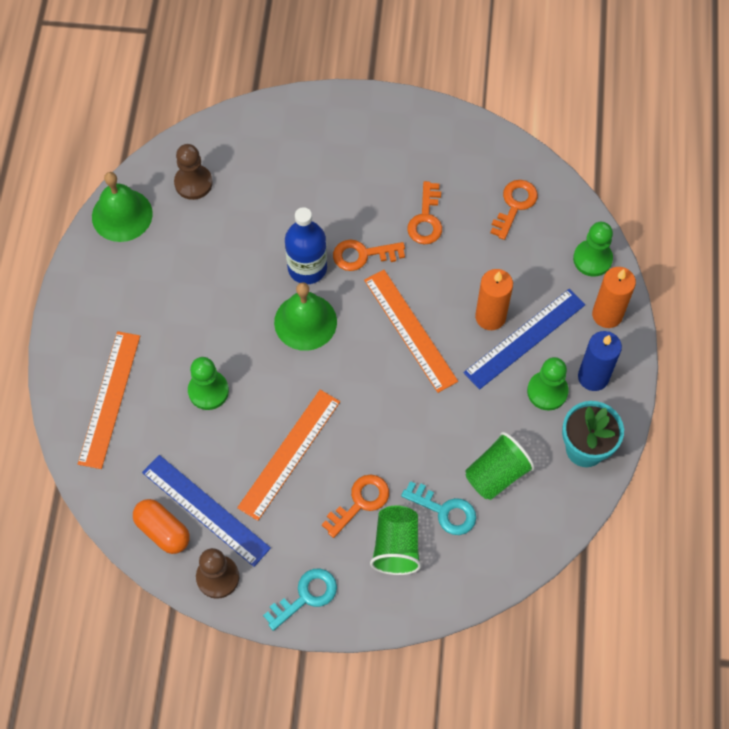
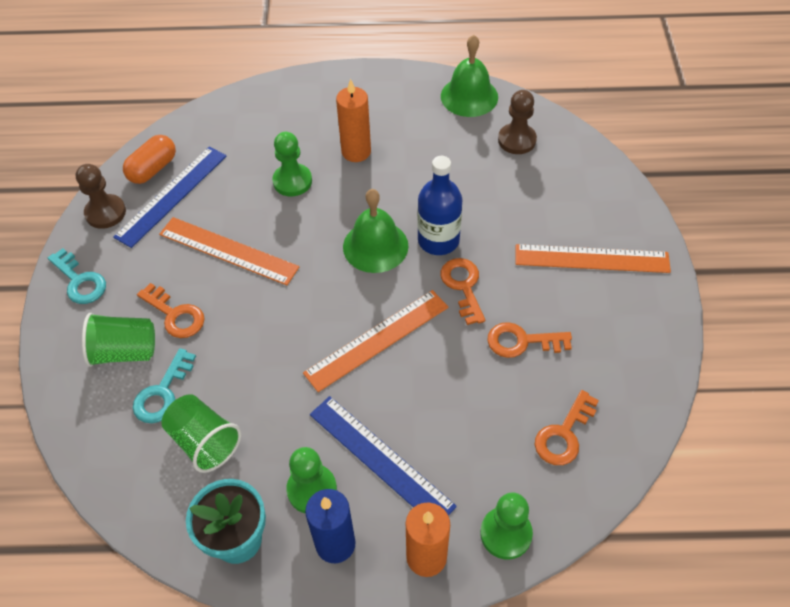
camera: 85 degrees right, 10 degrees down
(109, 399) = (280, 116): orange ruler -> orange ruler (591, 258)
(490, 317) = (404, 419): orange candle -> orange candle (356, 152)
(515, 205) = (564, 434): orange key -> orange key turned 105 degrees clockwise

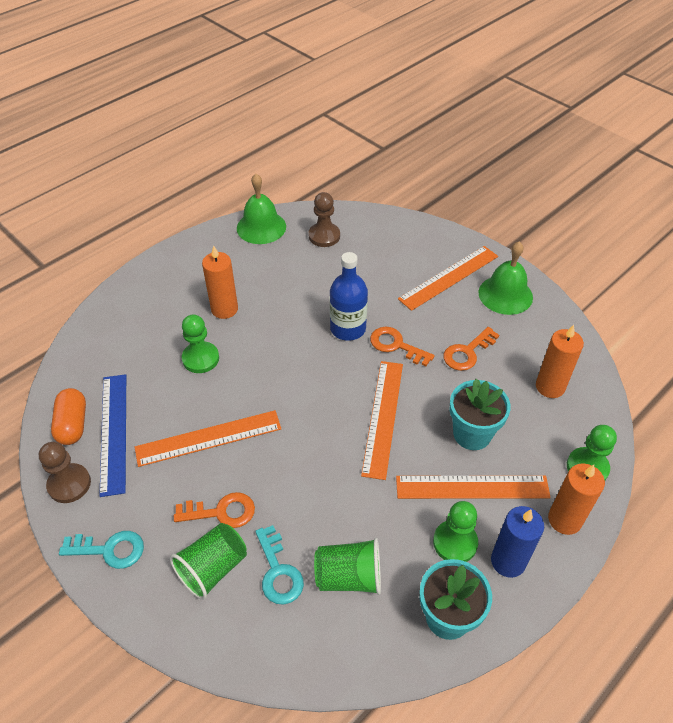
camera: 45 degrees left, 5 degrees down
(375, 246) = (311, 360): green bell -> green bell (505, 294)
(380, 459) = (472, 487): blue ruler -> orange ruler
(436, 415) = (472, 434): none -> turquoise flower pot
(564, 434) = (550, 387): orange key -> orange candle

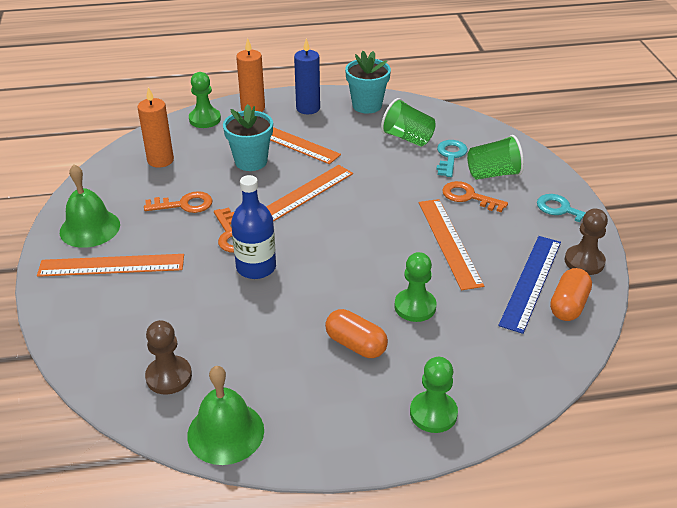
camera: 145 degrees left, 10 degrees down
(208, 438) = (449, 242): orange ruler -> orange ruler turned 60 degrees clockwise
(224, 309) = (356, 344): orange candle -> orange capsule
(455, 542) = (328, 125): green pawn -> green pawn (433, 413)

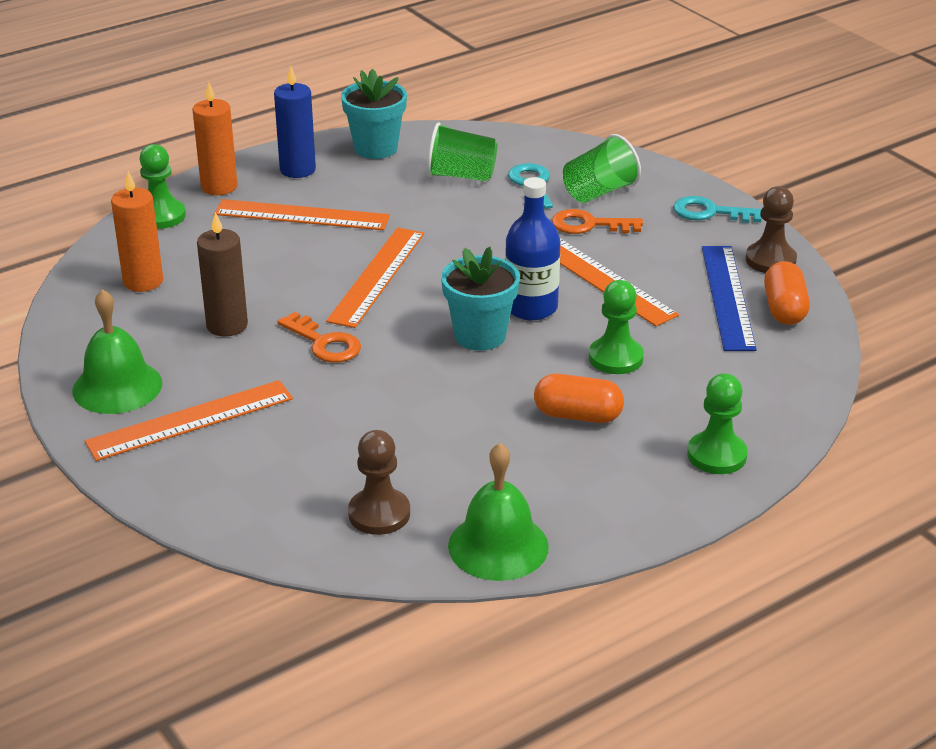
camera: 25 degrees left, 5 degrees down
(184, 204) = (227, 325): orange key -> brown candle
(251, 161) = (274, 252): turquoise flower pot -> turquoise flower pot (480, 335)
(256, 267) = (387, 370): blue bottle -> blue bottle (531, 307)

